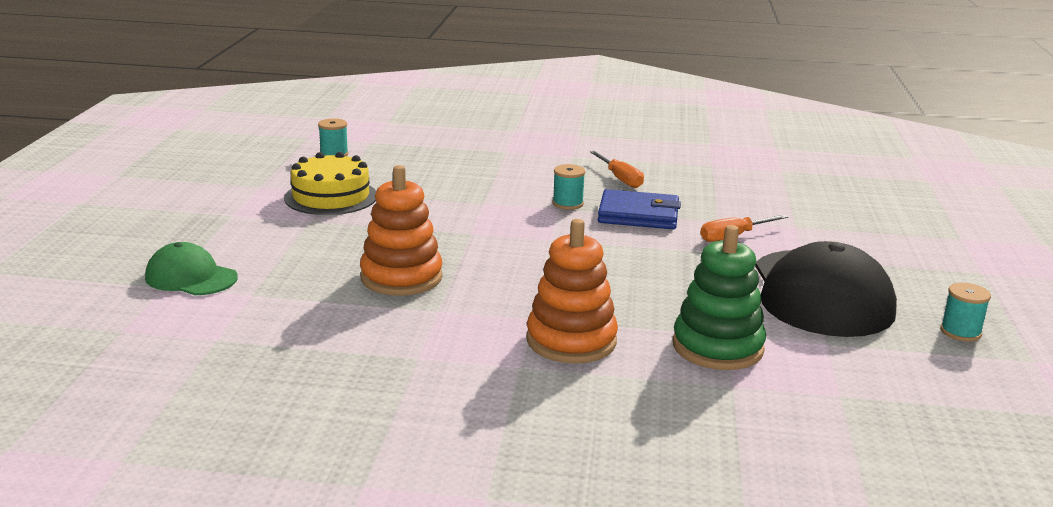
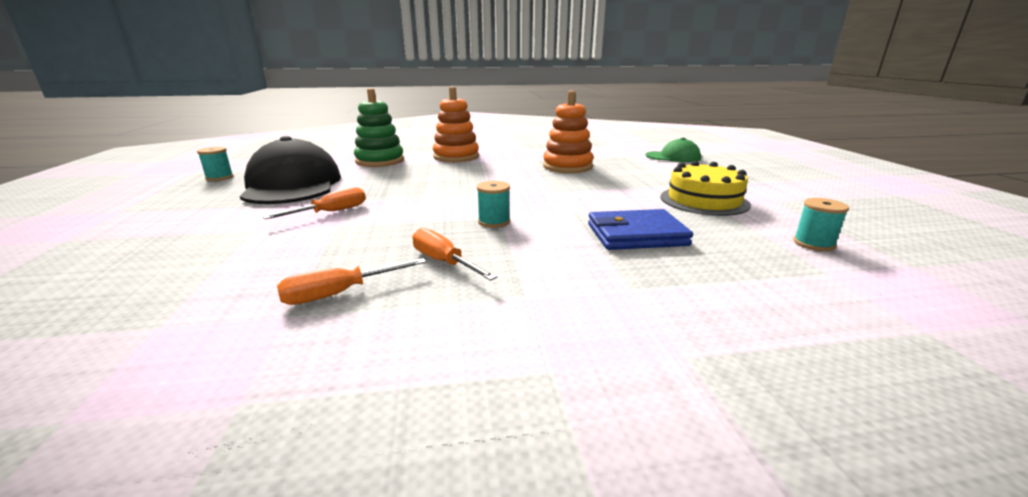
camera: 165 degrees right, 0 degrees up
(638, 215) = (420, 220): blue wallet -> blue wallet (636, 235)
(687, 171) = (339, 293): none -> orange screwdriver

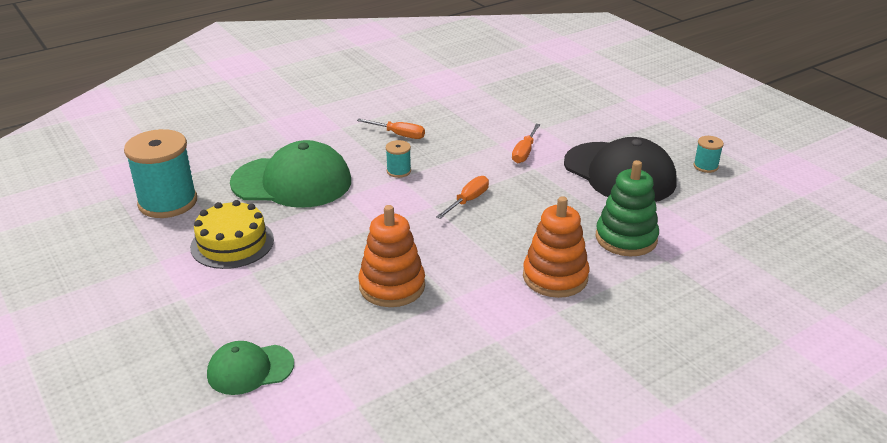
camera: 155 degrees right, 10 degrees up
(339, 293) = (428, 110): orange screwdriver -> orange screwdriver (468, 201)
(636, 235) = (292, 182): blue wallet -> green cap
(813, 244) = (168, 202): turquoise spool -> turquoise spool, size x2.22

